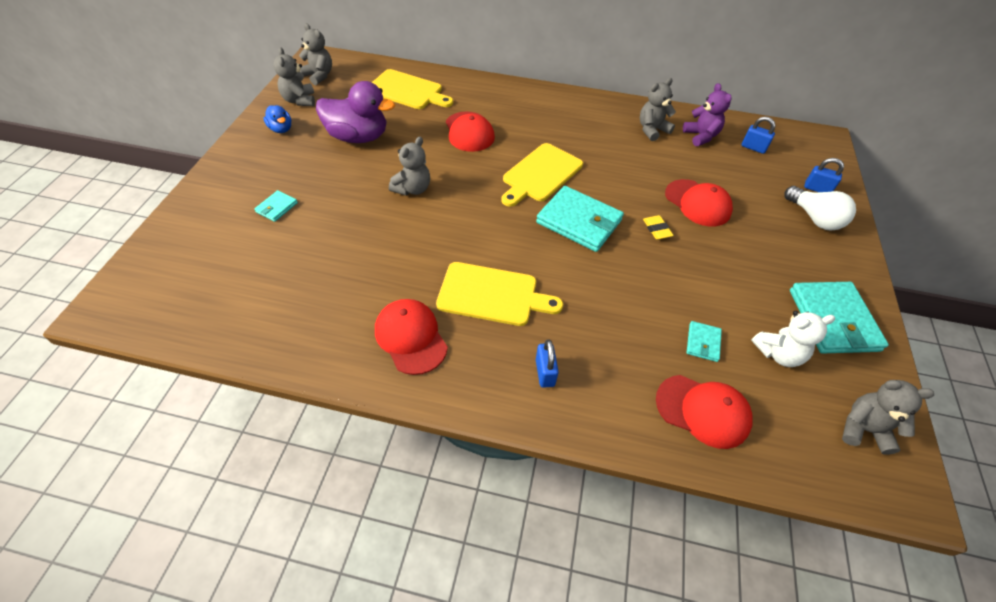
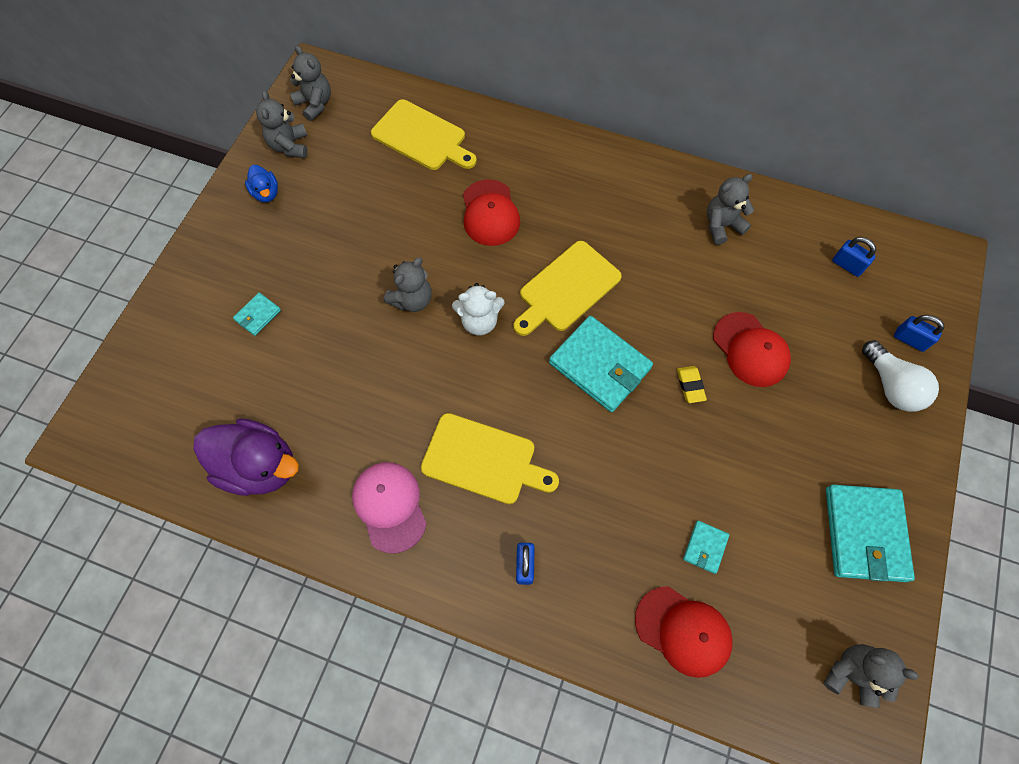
camera: 10 degrees right, 15 degrees up
(358, 137) = (356, 213): purple duck -> purple duck (259, 466)
(411, 337) = (390, 506): red cap -> pink cap
(701, 136) = (783, 241): purple teddy bear -> none
(778, 353) = (786, 570): white teddy bear -> white teddy bear (479, 321)

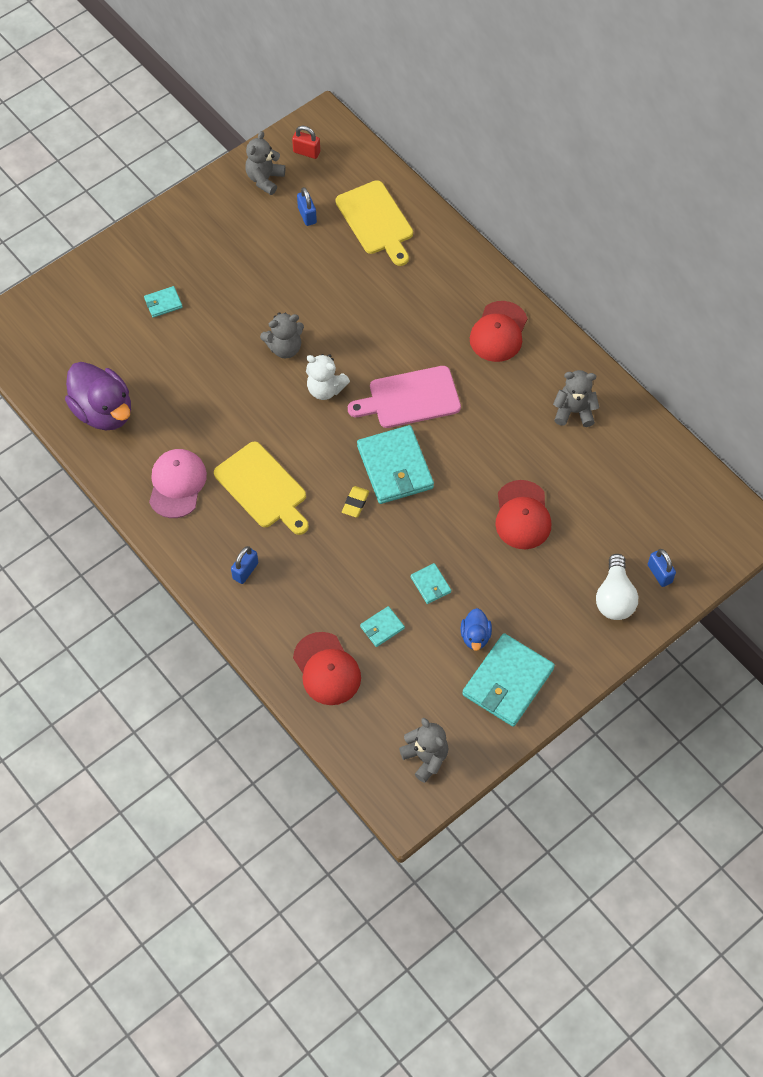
camera: 30 degrees right, 5 degrees down
(266, 193) = (224, 210): blue duck -> blue duck (475, 636)
(315, 104) = (306, 152): grey teddy bear -> red padlock
(490, 213) = (390, 310): red cap -> red cap (498, 332)
(567, 289) = (410, 398): yellow cutting board -> pink cutting board
(690, 385) = (454, 516): yellow eraser -> yellow eraser (355, 503)
(718, 471) = (430, 585): none -> turquoise wallet
(847, 265) = (655, 493): blue padlock -> blue padlock (307, 215)

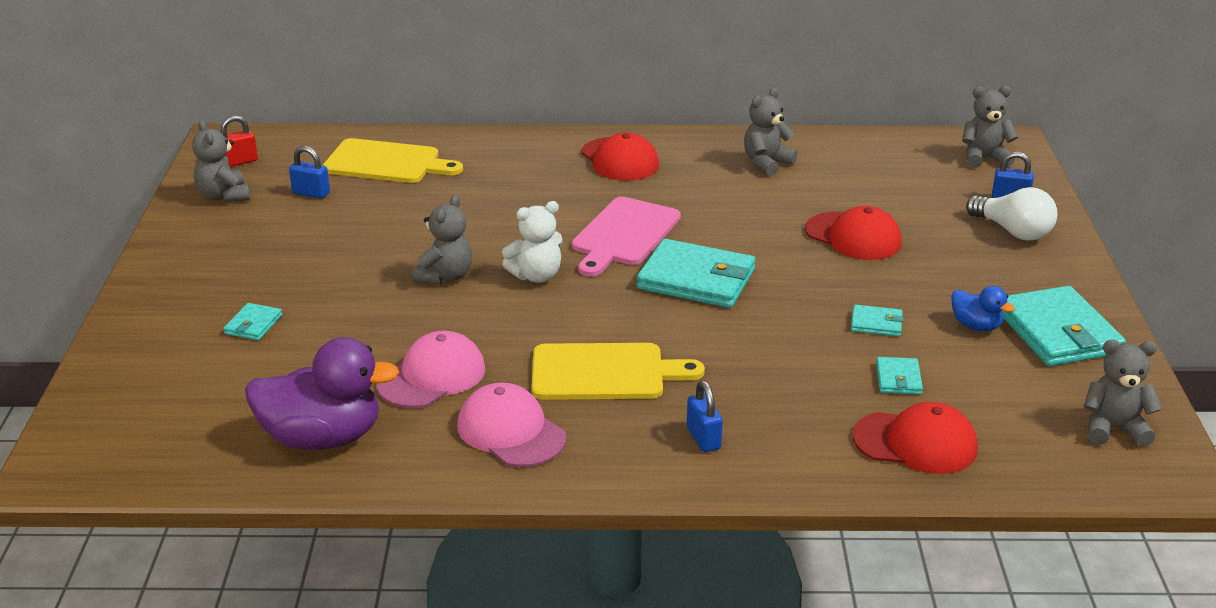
camera: 50 degrees left, 30 degrees down
(191, 416) = (432, 376): none -> pink cap
(355, 503) = (709, 322): yellow eraser -> none
(707, 528) = (984, 158): none -> grey teddy bear

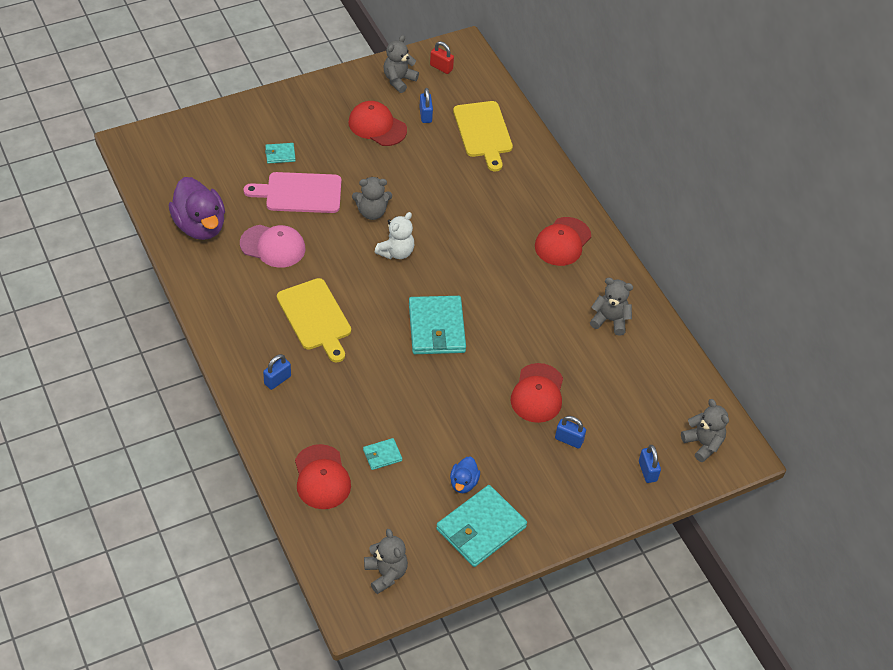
camera: 60 degrees right, 20 degrees up
(289, 233) = (377, 126): none -> red cap
(511, 431) = (242, 297): pink cap -> none
(536, 276) = (396, 252): white teddy bear -> white teddy bear turned 90 degrees counterclockwise
(624, 235) = (468, 276): pink cutting board -> pink cutting board (300, 193)
(876, 323) = (437, 430): turquoise wallet -> none
(939, 235) = (569, 440): none -> blue padlock
(1013, 231) = (600, 481): white light bulb -> none

